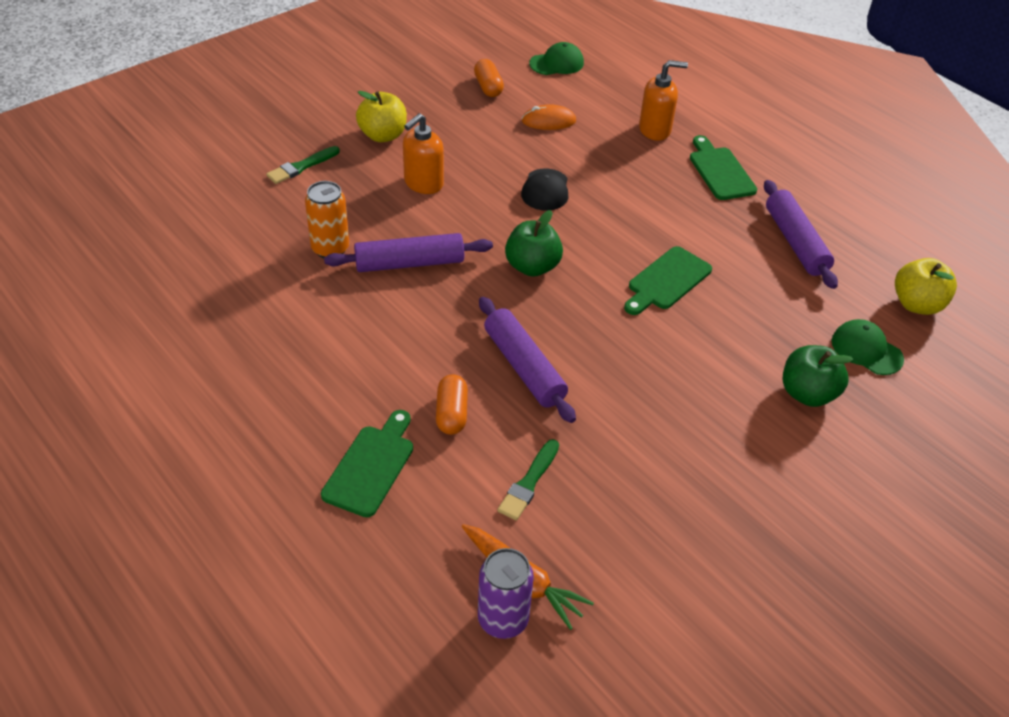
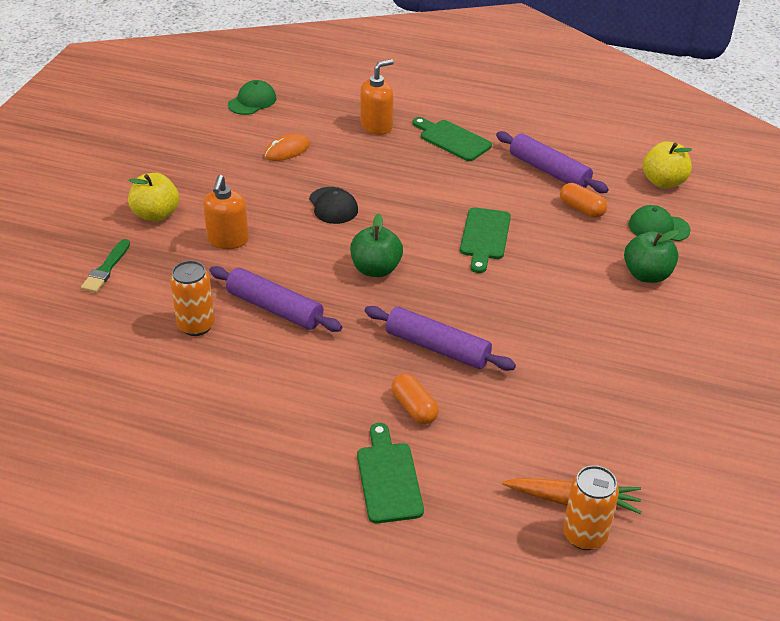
camera: 30 degrees left, 5 degrees down
(409, 263) = (275, 308): purple rolling pin -> purple rolling pin turned 75 degrees clockwise
(488, 87) = (212, 141): orange capsule -> orange capsule (581, 209)
(503, 619) = (584, 535): purple can -> orange can
(529, 483) = (516, 430): green brush -> none

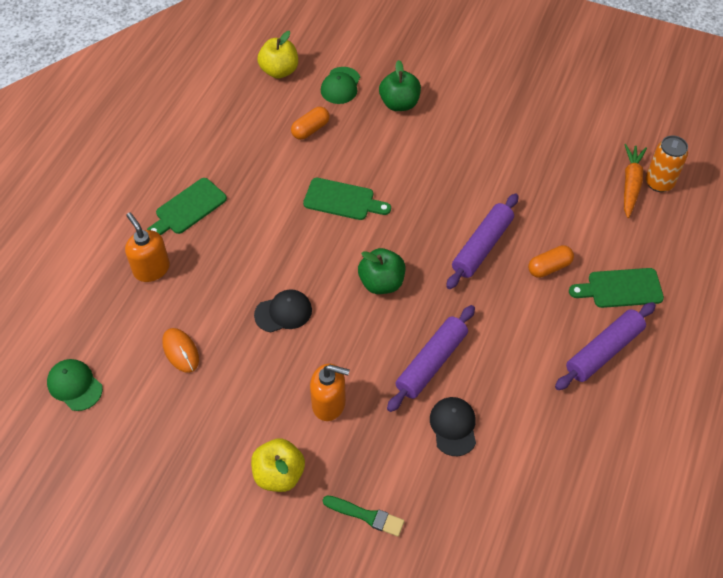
camera: 85 degrees left, 15 degrees up
(196, 325) = (453, 426): orange can -> black cap
(549, 171) = (252, 143): purple rolling pin -> purple rolling pin (603, 351)

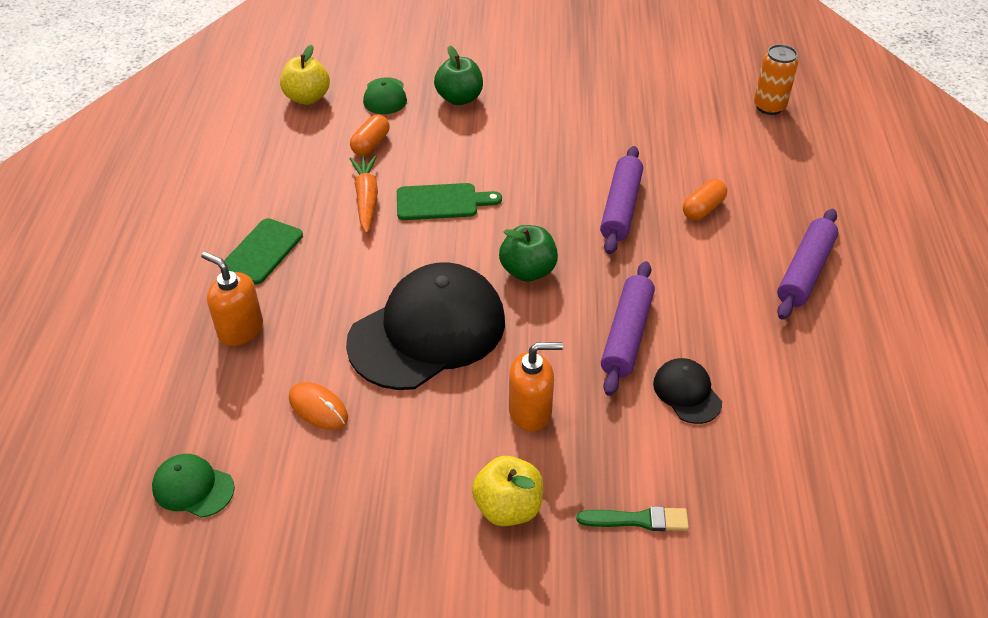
camera: 20 degrees left, 10 degrees down
(283, 312) = (427, 331): black cap -> black cap, size x2.25
(620, 288) = (787, 209): green cutting board -> none
(630, 184) = (742, 114): orange carrot -> orange carrot (366, 199)

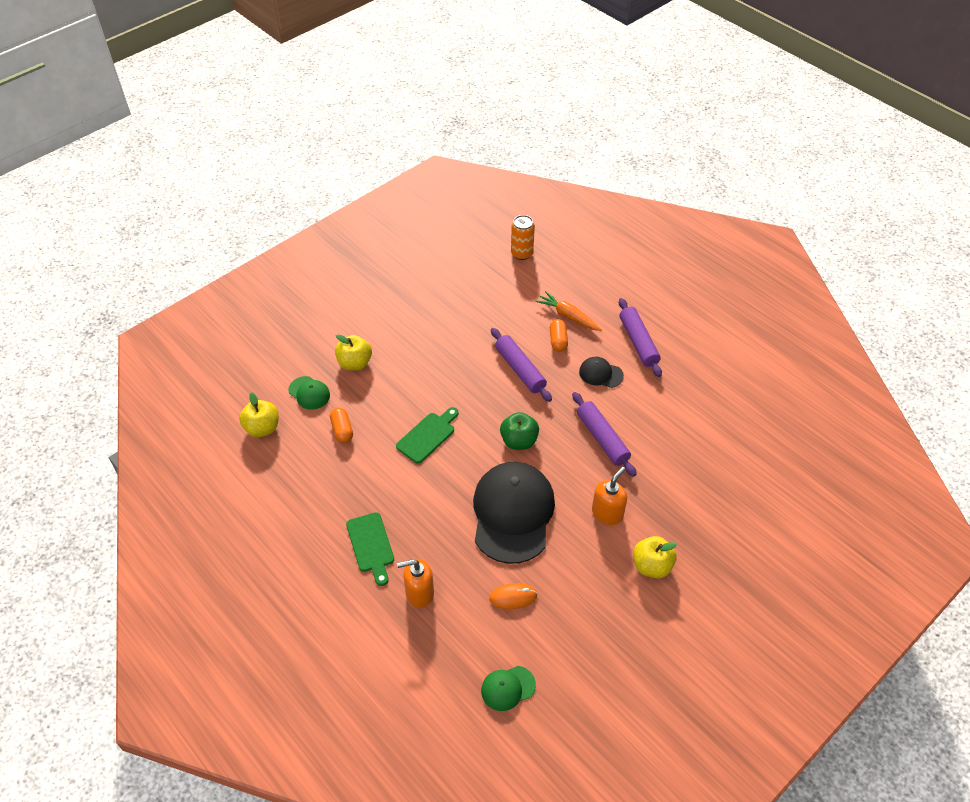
camera: 45 degrees left, 5 degrees up
(366, 199) = (385, 465): orange carrot -> orange carrot (568, 316)
(459, 98) = (355, 363): green apple -> yellow apple
(637, 520) = (705, 524): green brush -> none
(687, 393) = (658, 446): black cap -> black cap (600, 374)

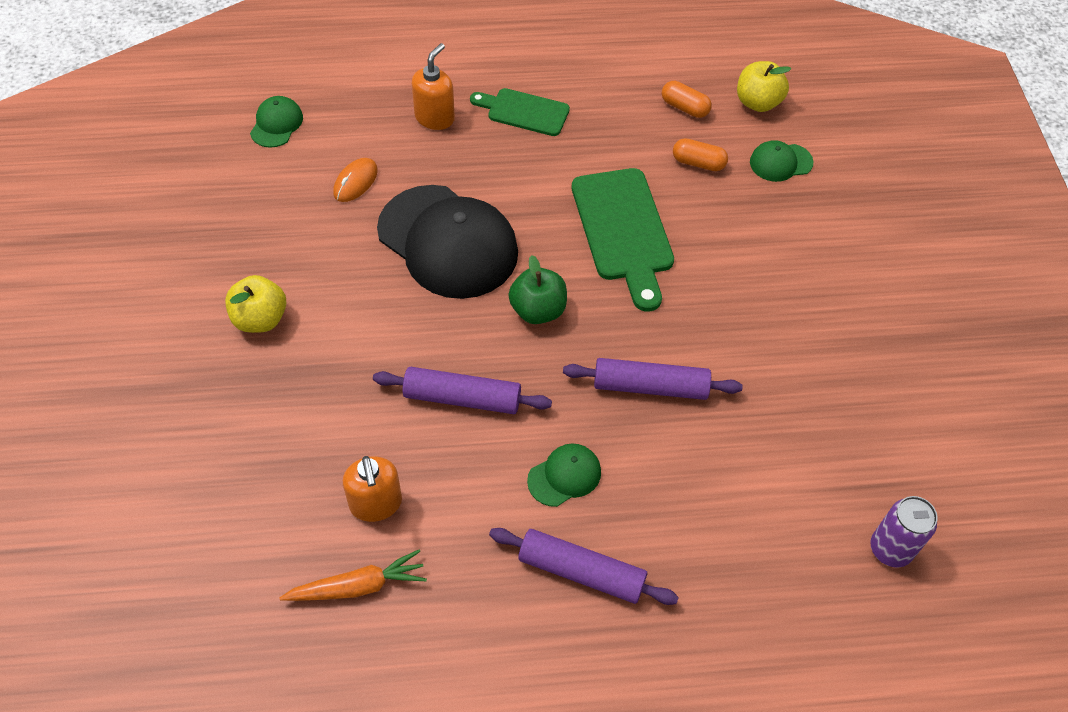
camera: 125 degrees right, 5 degrees up
(355, 363) = (798, 225): yellow apple -> none
(428, 436) = (623, 231): green cutting board -> green cutting board, size x1.62
(521, 253) = (890, 549): orange can -> purple can
(558, 340) = (667, 468): orange capsule -> orange capsule (684, 107)
(568, 316) = (705, 516): orange carrot -> orange carrot (358, 586)
(600, 374) = (564, 476): black cap -> green cap
(607, 513) = (361, 326): orange soap dispenser -> orange soap dispenser (376, 504)

